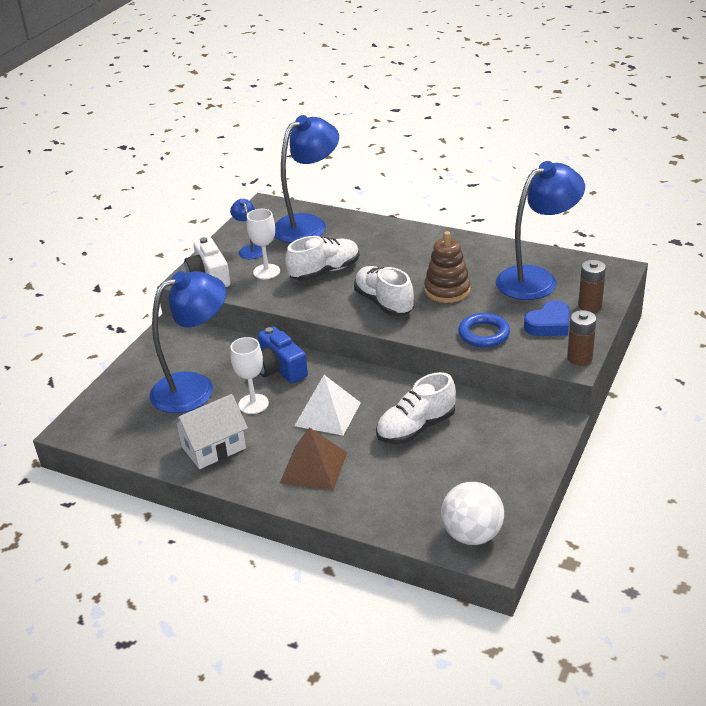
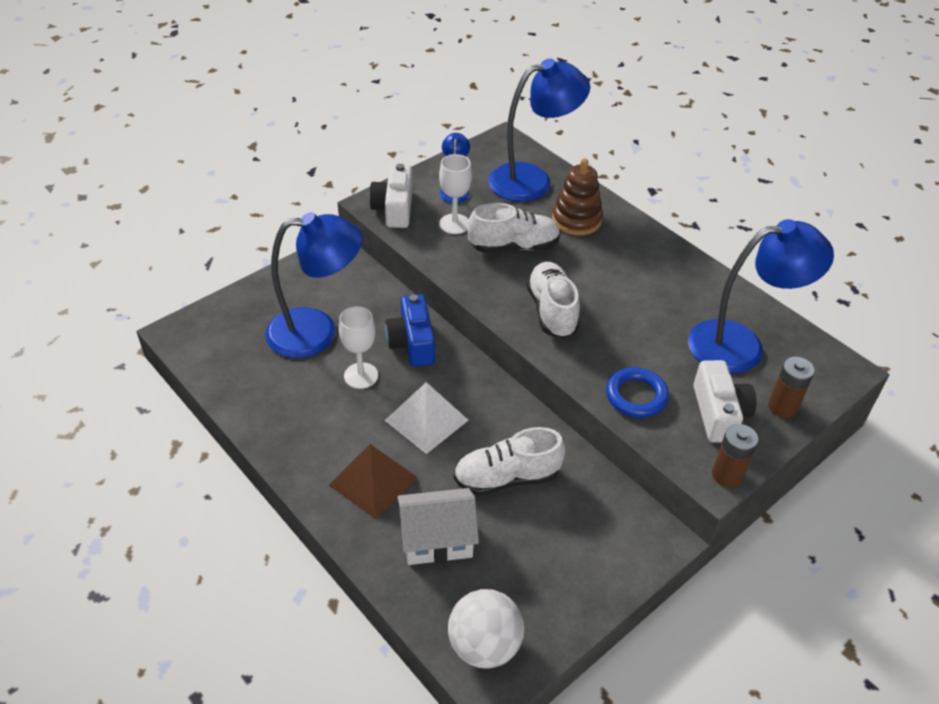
camera: 20 degrees right, 10 degrees up
(213, 447) = (291, 412): white house -> white house (437, 539)
(447, 290) = (630, 321): brown stacking toy -> brown stacking toy (576, 219)
(549, 324) = (719, 413): blue heart -> white camera

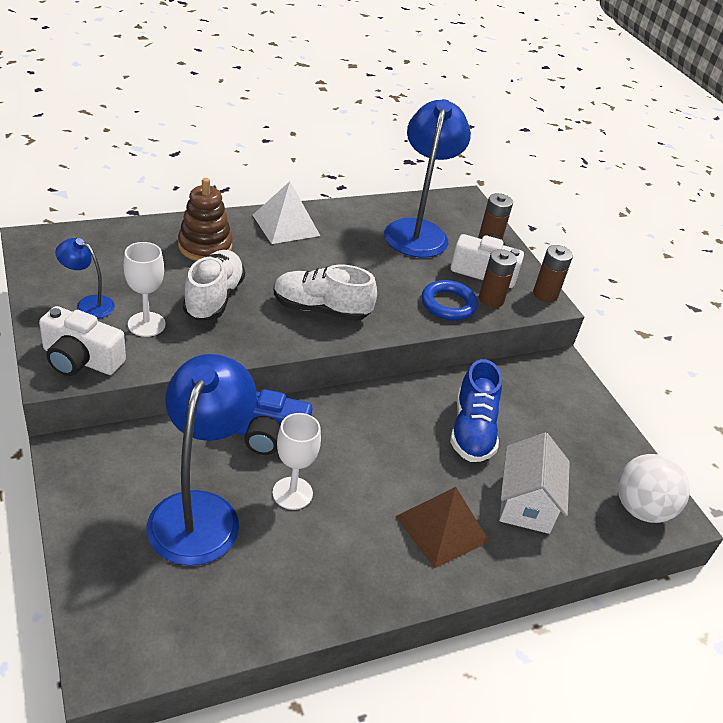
camera: 75 degrees left, 5 degrees down
(426, 420) = (380, 461): white pyramid -> white pyramid (286, 225)
(507, 478) = (472, 430): white shoe -> blue shoe
(532, 180) = (121, 248): blue lamp -> none
(674, 428) = (491, 300): none -> brown battery

